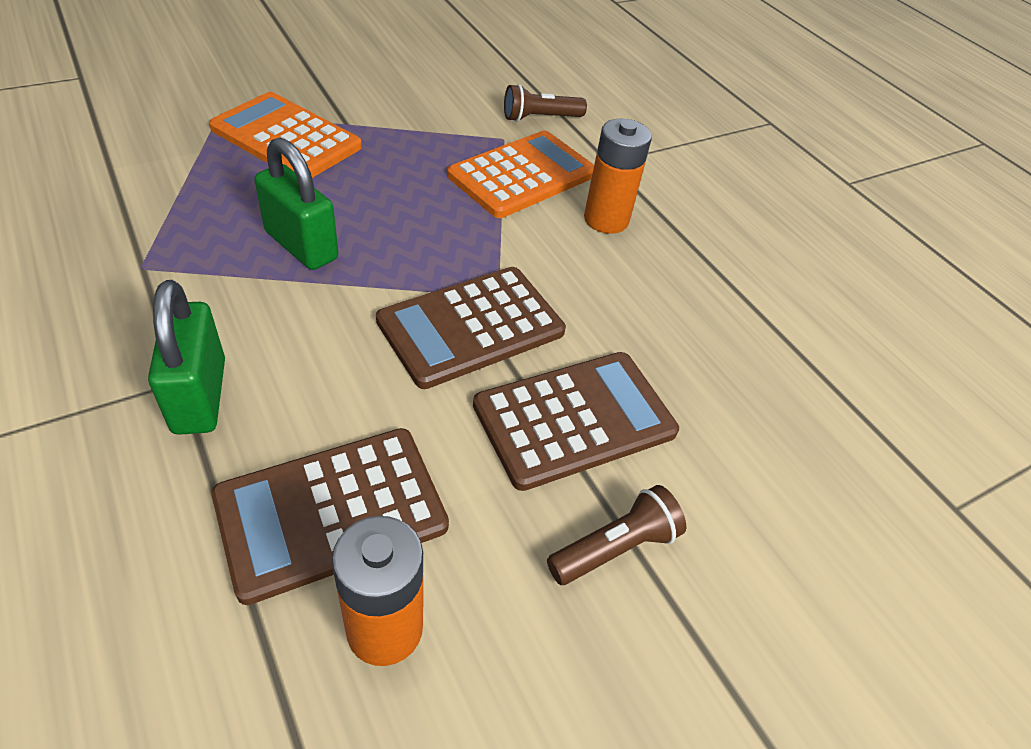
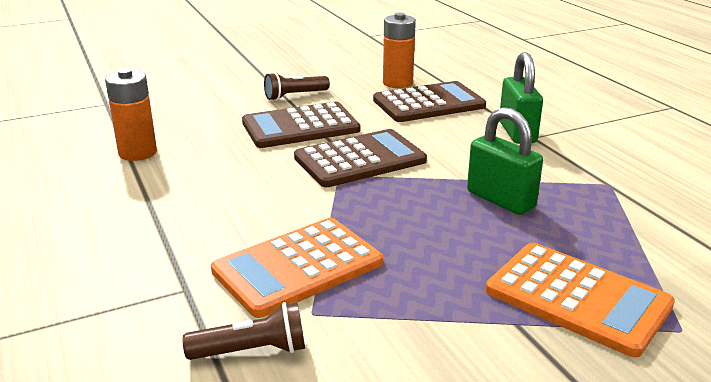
camera: 170 degrees left, 20 degrees down
(606, 219) = (224, 227): orange battery -> orange battery (138, 153)

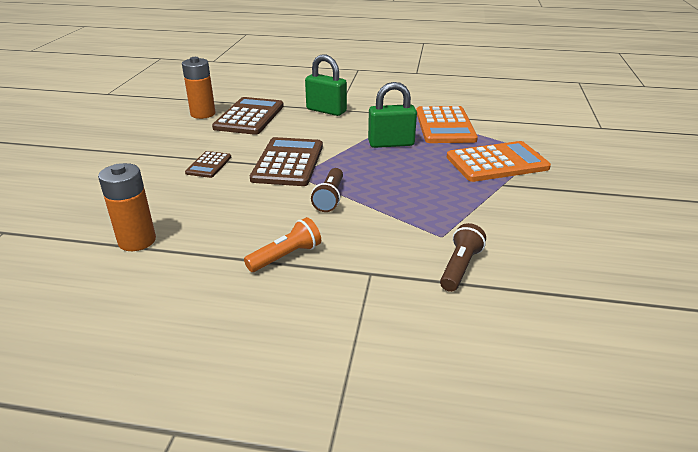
camera: 55 degrees left, 5 degrees up
(174, 229) = (286, 256): none -> orange flashlight
(294, 96) = (155, 151): brown flashlight -> brown flashlight (330, 198)
(298, 267) = (389, 225): orange calculator -> orange calculator (445, 126)
(300, 127) = (209, 165): brown calculator -> brown calculator, size x0.52

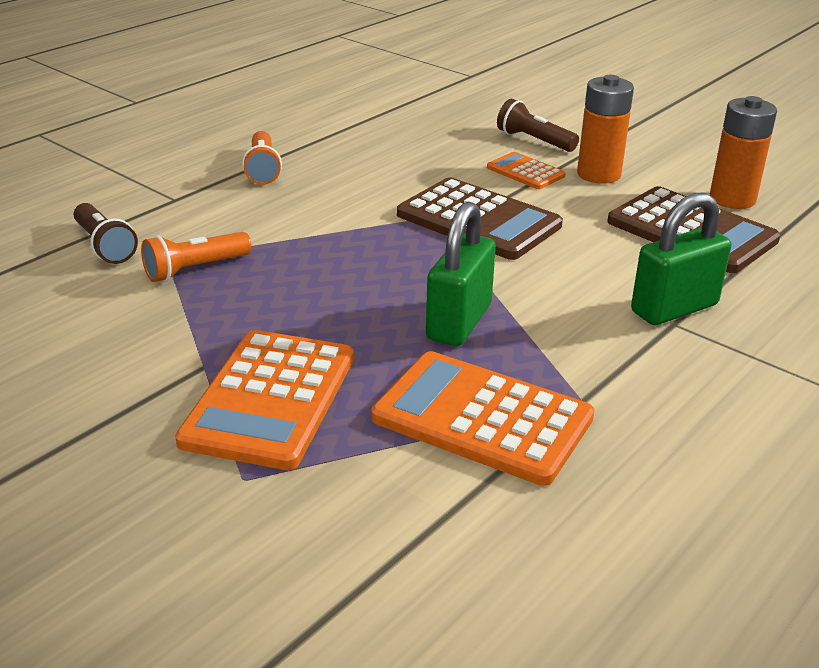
camera: 120 degrees right, 0 degrees up
(137, 241) = (384, 117): orange battery -> orange battery (598, 174)
(209, 165) = (525, 172): brown calculator -> orange calculator
(330, 198) = (345, 220): brown flashlight -> brown flashlight (534, 141)
(439, 222) = (195, 269): none -> orange flashlight

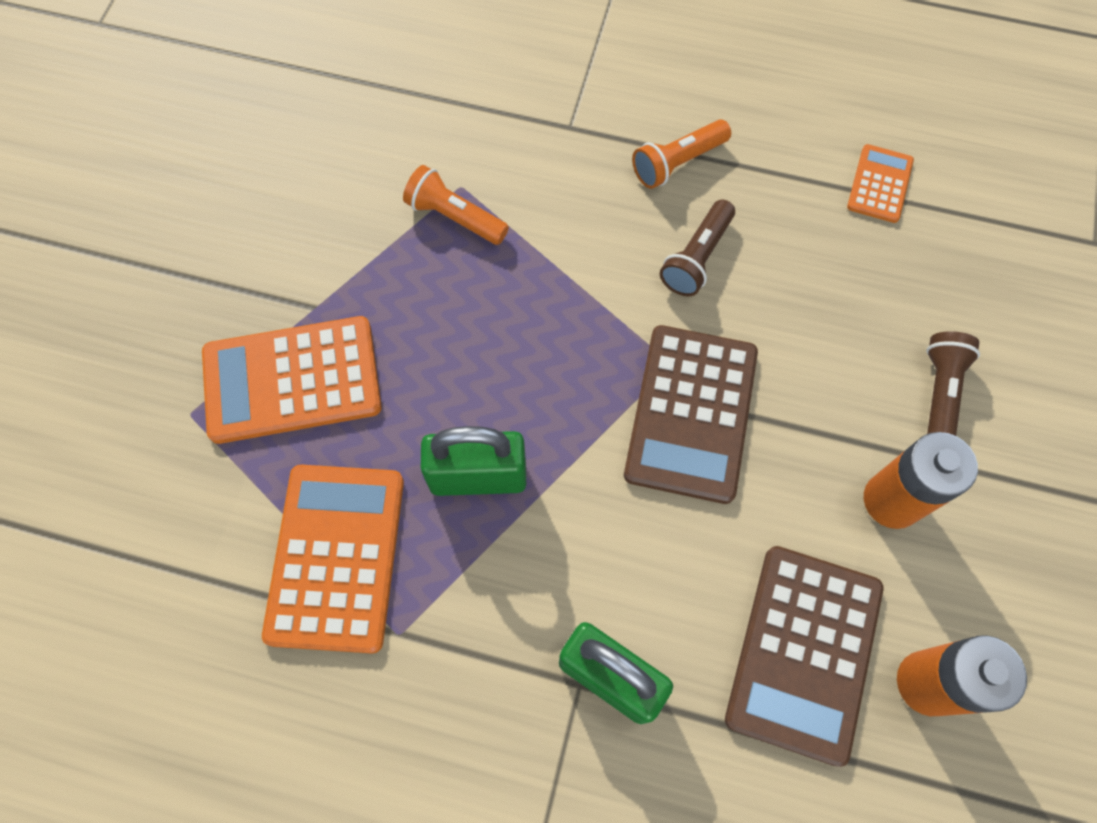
camera: 65 degrees right, 35 degrees up
(105, 246) = (455, 128): brown flashlight -> brown flashlight (696, 258)
(525, 172) = (843, 416): orange calculator -> orange calculator (879, 184)

